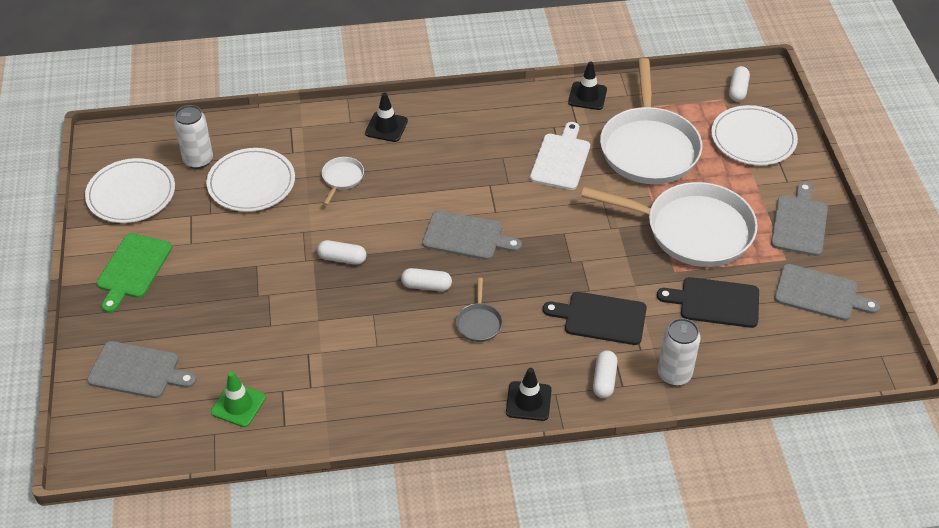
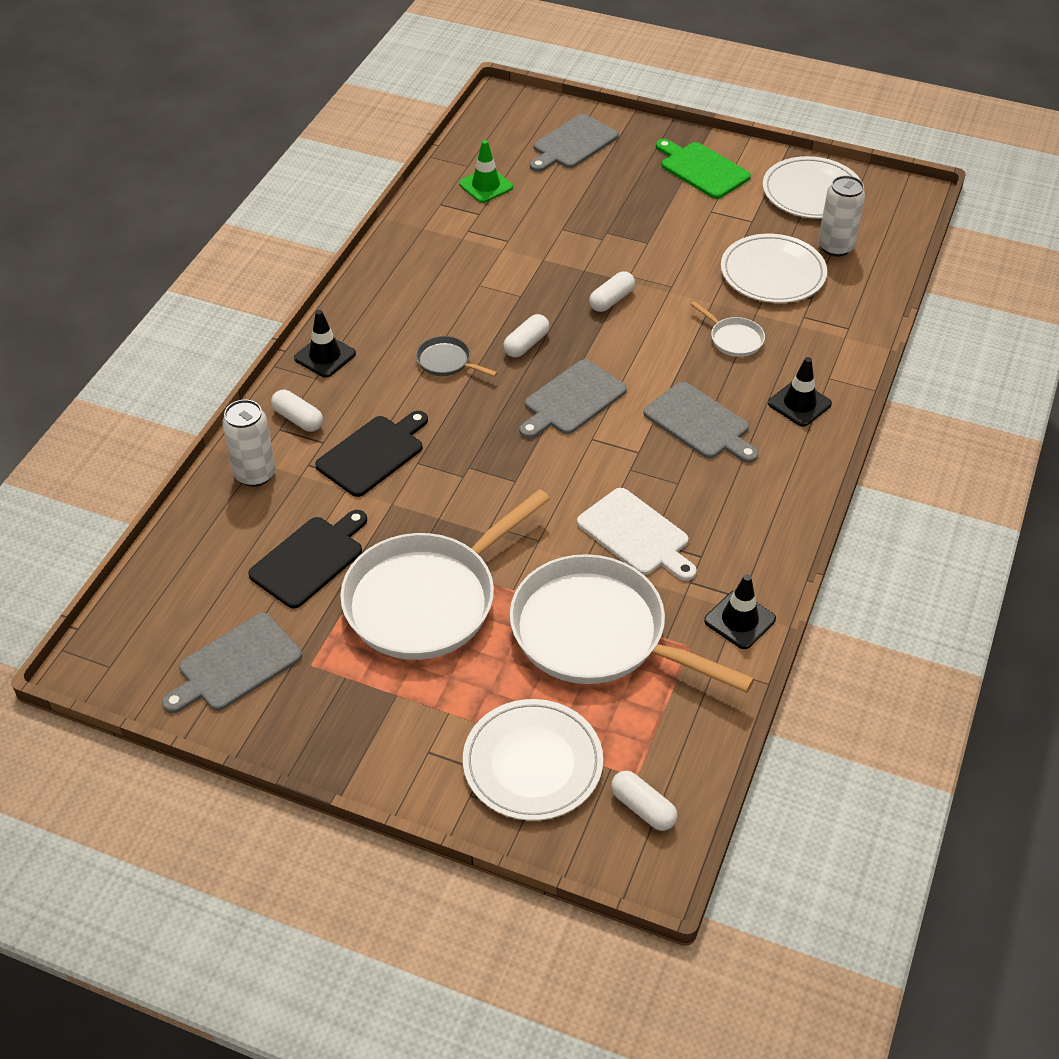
camera: 120 degrees right, 0 degrees up
(799, 223) = (351, 717): grey cutting board -> grey cutting board (699, 423)

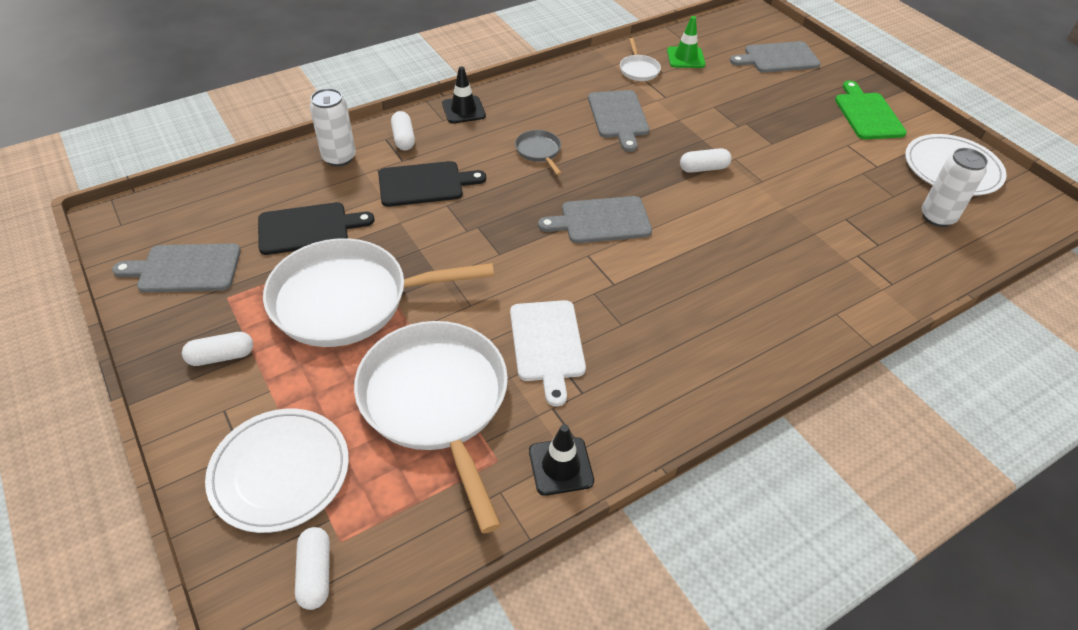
camera: 35 degrees right, 0 degrees up
(526, 344) = (607, 167): white capsule -> white capsule (221, 356)
(699, 423) = (685, 289): grey cutting board -> grey cutting board (618, 117)
(734, 339) = (777, 242): white pan -> white pan (638, 69)
(772, 273) = (860, 210): white plate -> none
(799, 404) = (789, 320): black traffic cone -> none

